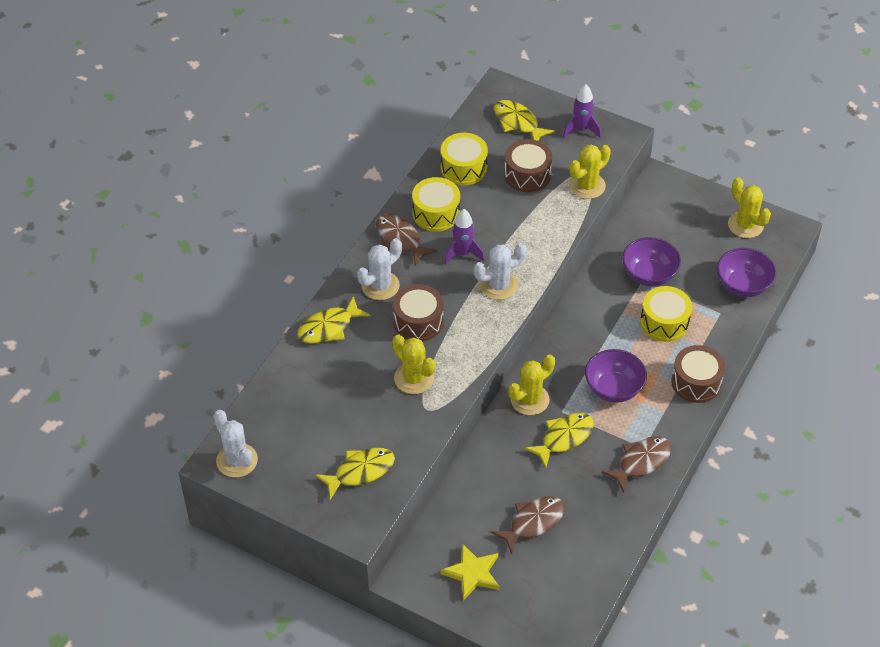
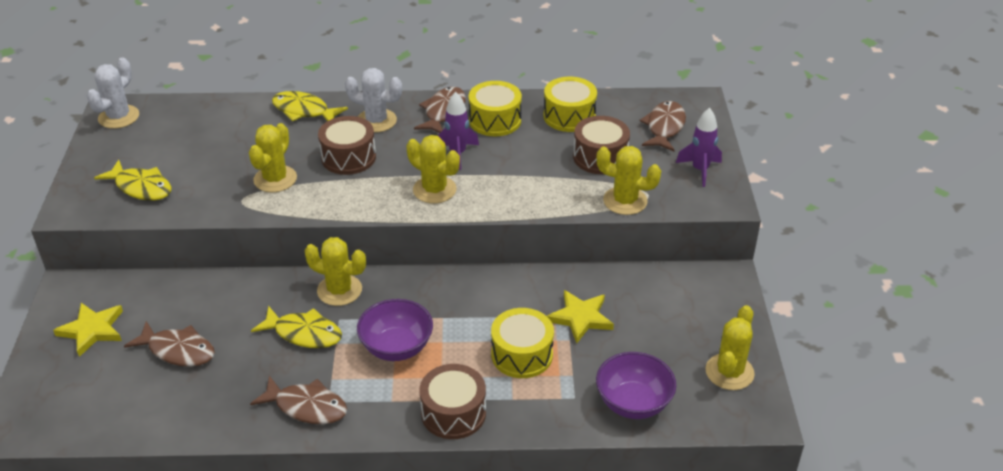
camera: 60 degrees right, 10 degrees down
(498, 285) = (434, 190): white cactus -> yellow cactus
(518, 123) = (664, 127): yellow fish -> brown fish
(649, 275) = (580, 318): purple bowl -> yellow star

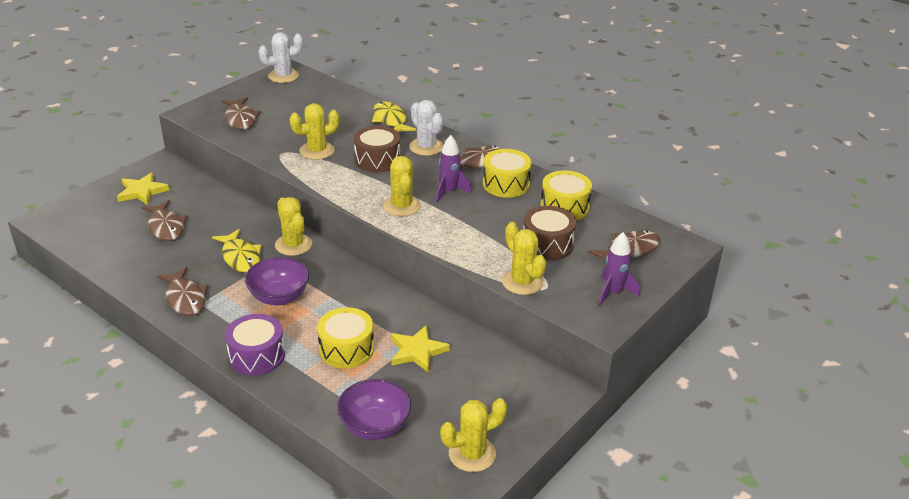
camera: 40 degrees right, 5 degrees down
(141, 187) = (240, 119): yellow fish -> brown fish
(453, 413) = (257, 356): brown drum -> purple drum

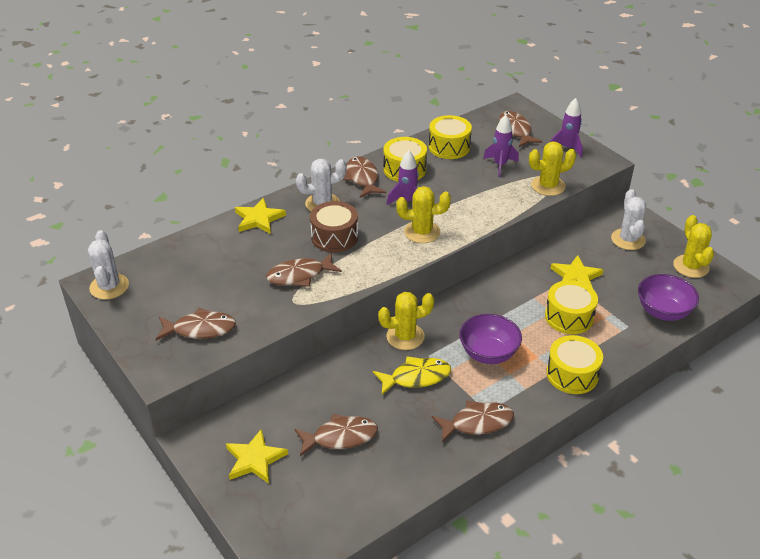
camera: 75 degrees left, 5 degrees up
(257, 356) = (572, 374): purple drum -> yellow drum
(317, 151) = (299, 275): yellow cactus -> brown fish
(390, 120) = (259, 219): yellow fish -> yellow star
(506, 393) = (628, 239): none -> white cactus
(547, 244) = (500, 165): brown drum -> purple rocket

